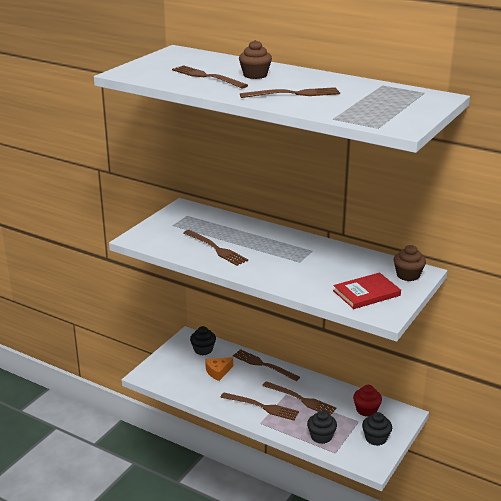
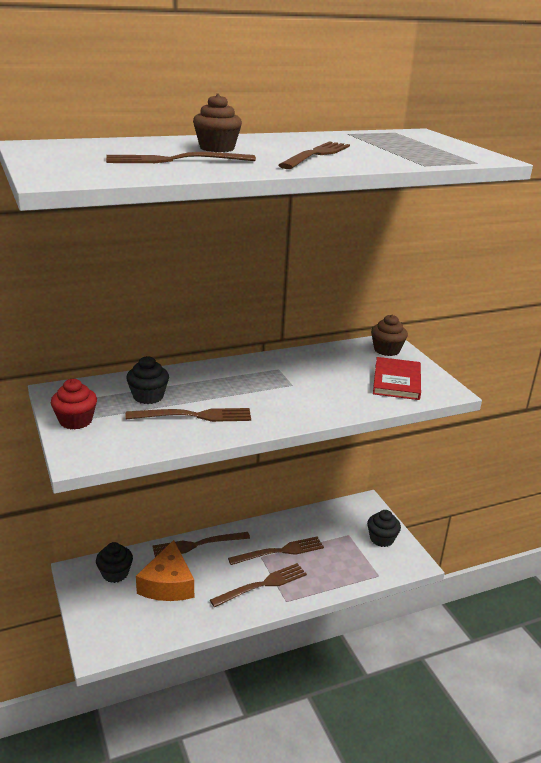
camera: 55 degrees left, 0 degrees up
(218, 372) = (168, 584): orange cheese -> orange cheese, size x1.61
(321, 436) = (347, 571): black cupcake -> black cupcake (148, 396)
(366, 410) = (338, 521): red cupcake -> red cupcake (76, 421)

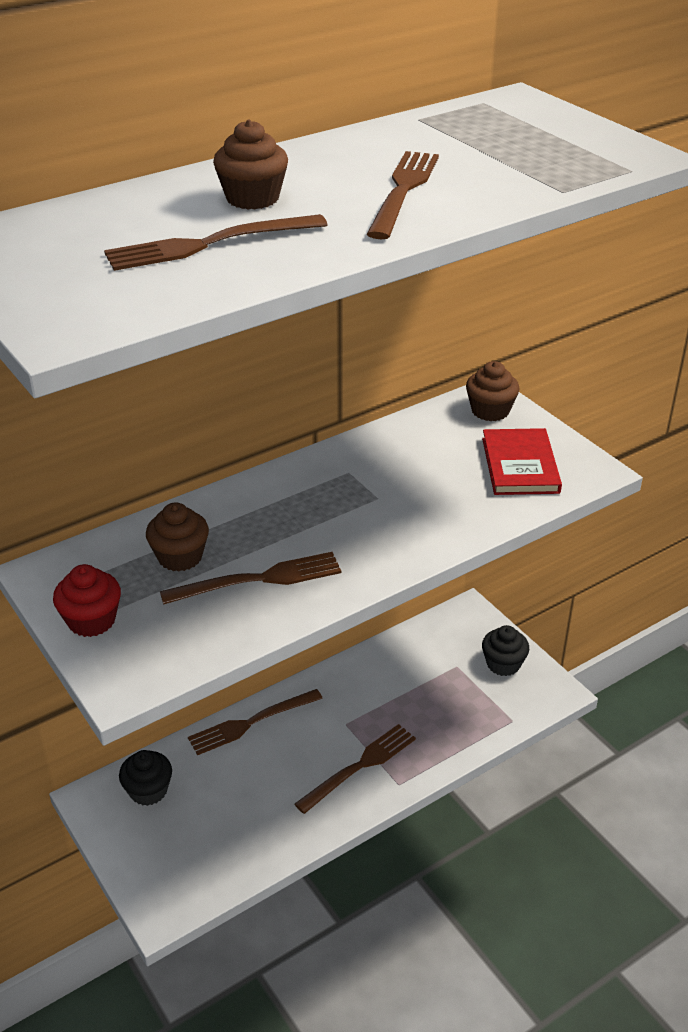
camera: 10 degrees left, 10 degrees up
(148, 396) = (180, 557): black cupcake -> brown cupcake
(168, 584) = (228, 792): orange cheese -> none
(281, 551) = (370, 710): brown fork -> none

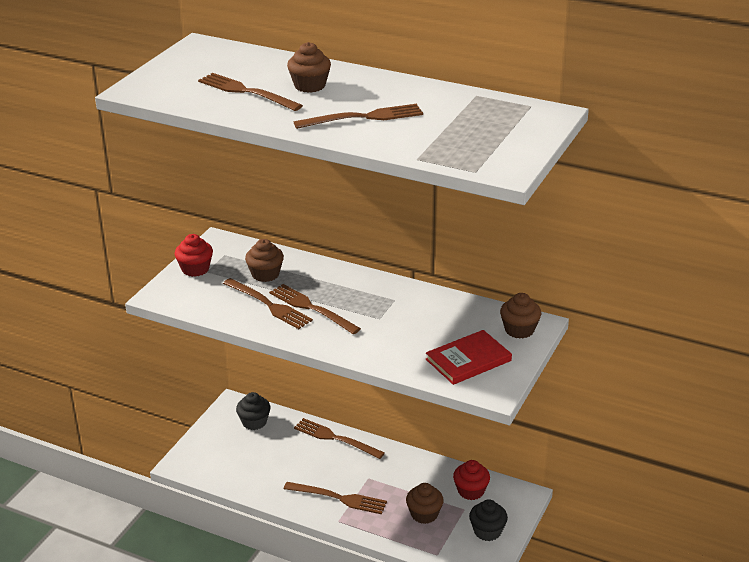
camera: 60 degrees right, 5 degrees down
(302, 545) = (311, 308): none -> brown fork
(432, 648) = (471, 491): none -> red cupcake
(441, 702) = (424, 514): none -> brown cupcake

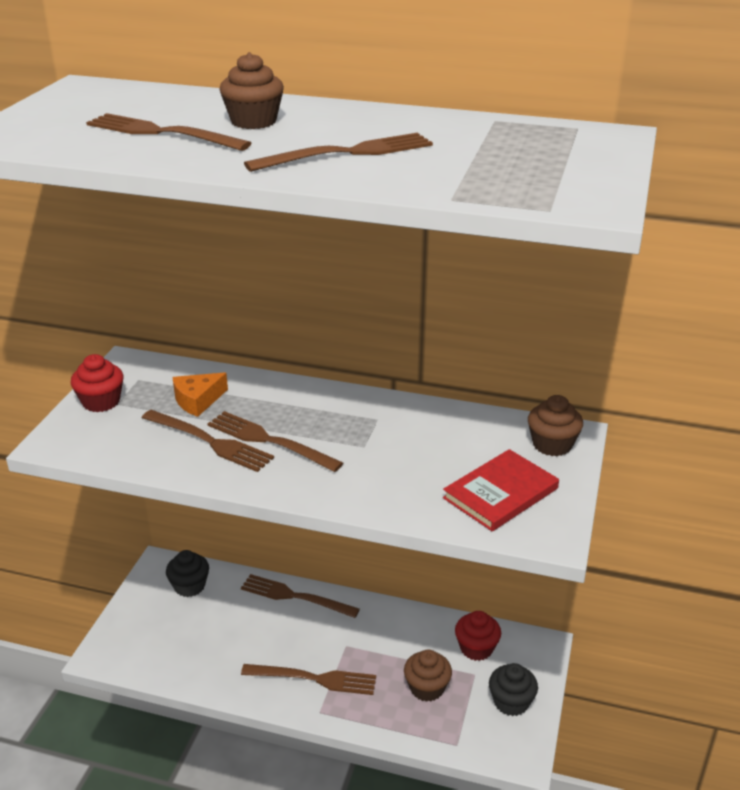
camera: 10 degrees left, 0 degrees up
(265, 274) = (198, 400): brown cupcake -> orange cheese

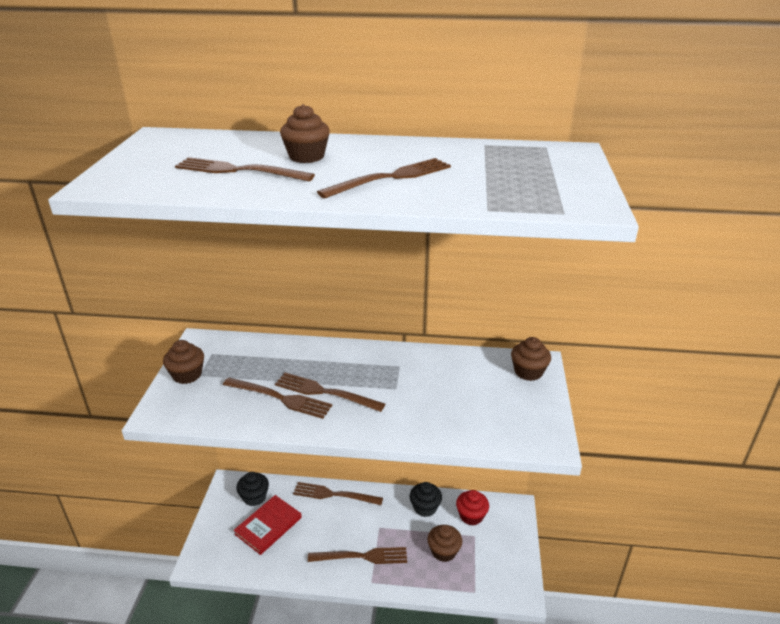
camera: 10 degrees left, 0 degrees up
(101, 402) = (187, 375): red cupcake -> brown cupcake
(198, 400) = (262, 366): orange cheese -> none
(501, 493) = (504, 414): red book -> red book (268, 526)
(511, 702) = (504, 553): black cupcake -> black cupcake (425, 507)

